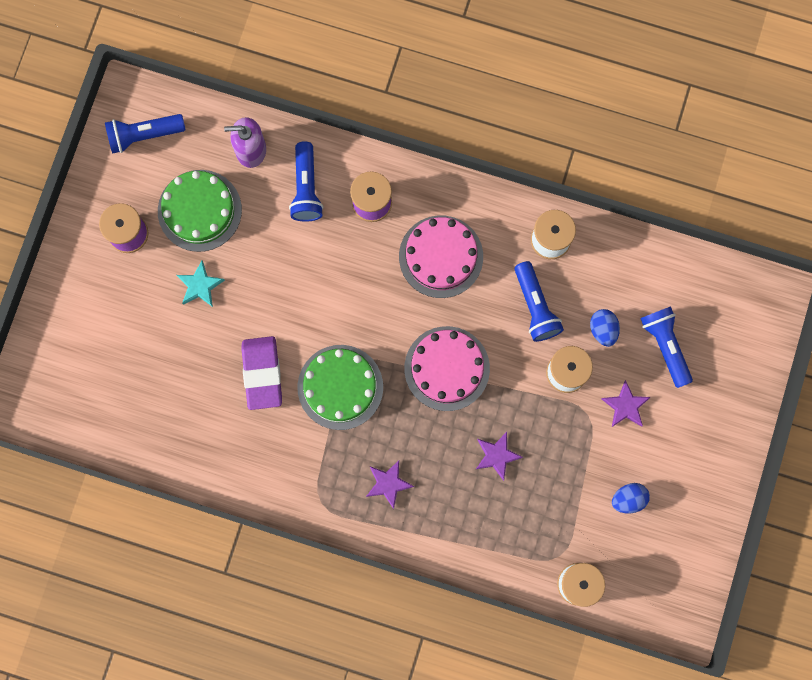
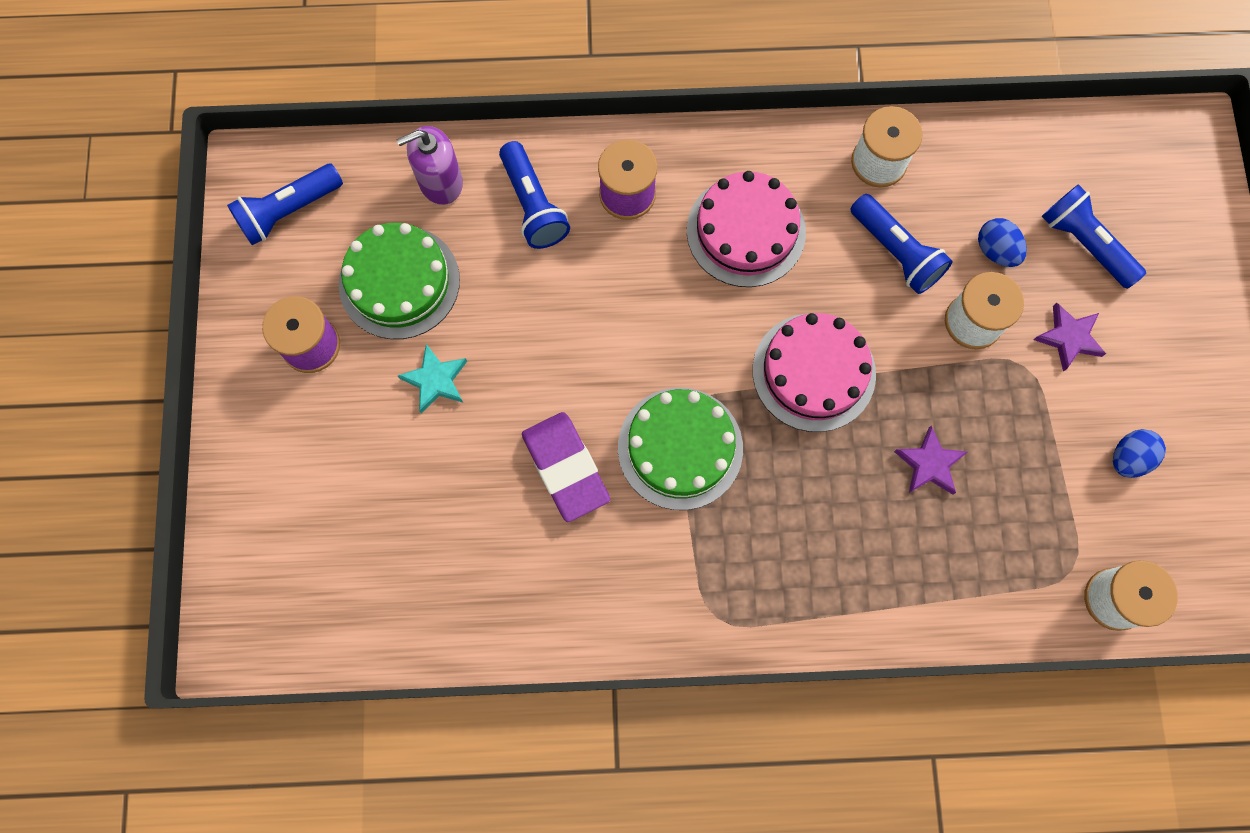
camera: 20 degrees left, 5 degrees down
(388, 484) = (799, 556): purple star -> none

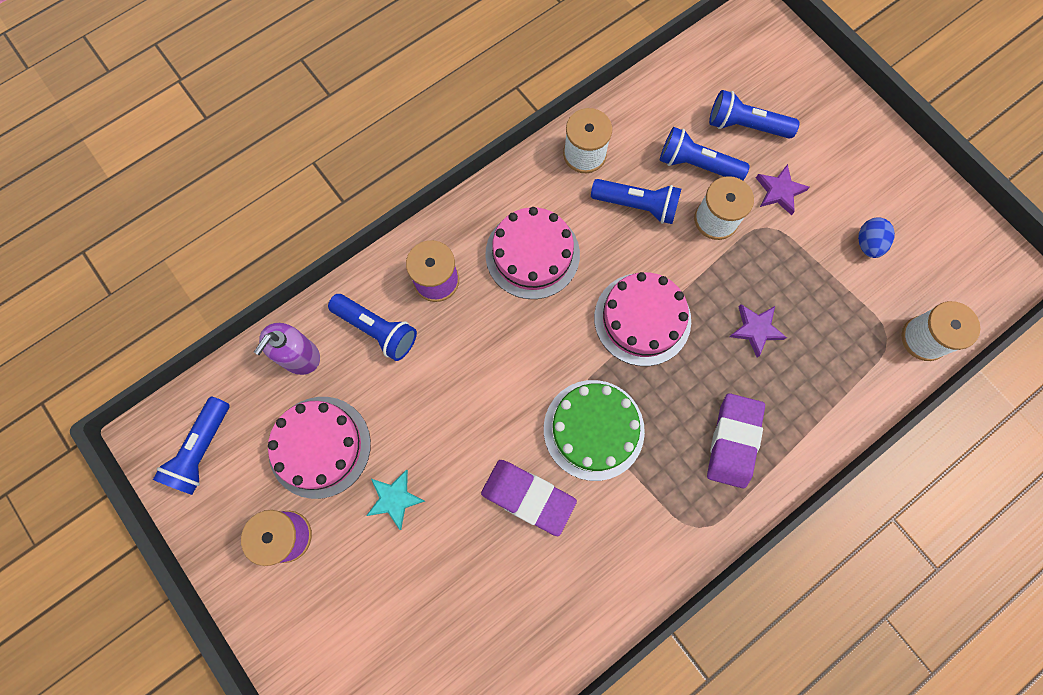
camera: 35 degrees left, 0 degrees up
(399, 282) = (319, 446): green cake -> pink cake
(818, 559) = (733, 441): none -> purple eraser
(996, 251) = (696, 165): blue egg -> blue flashlight

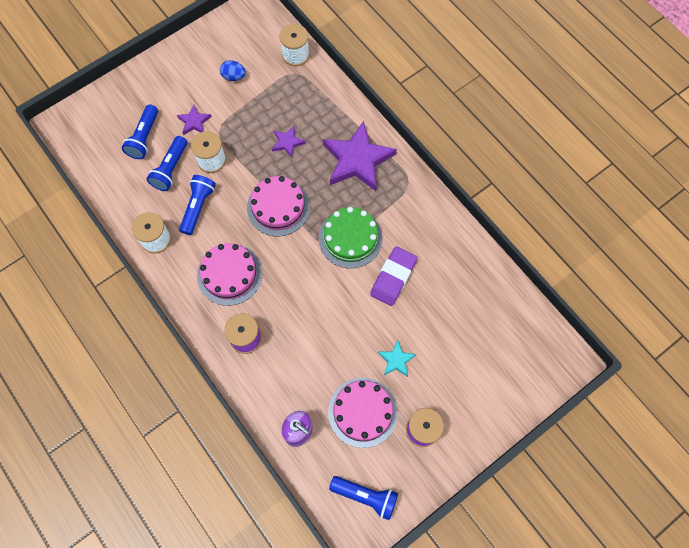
camera: 90 degrees left, 5 degrees down
(377, 330) = (280, 377): blue flashlight -> none
(733, 441) = (357, 160): purple eraser -> purple star

